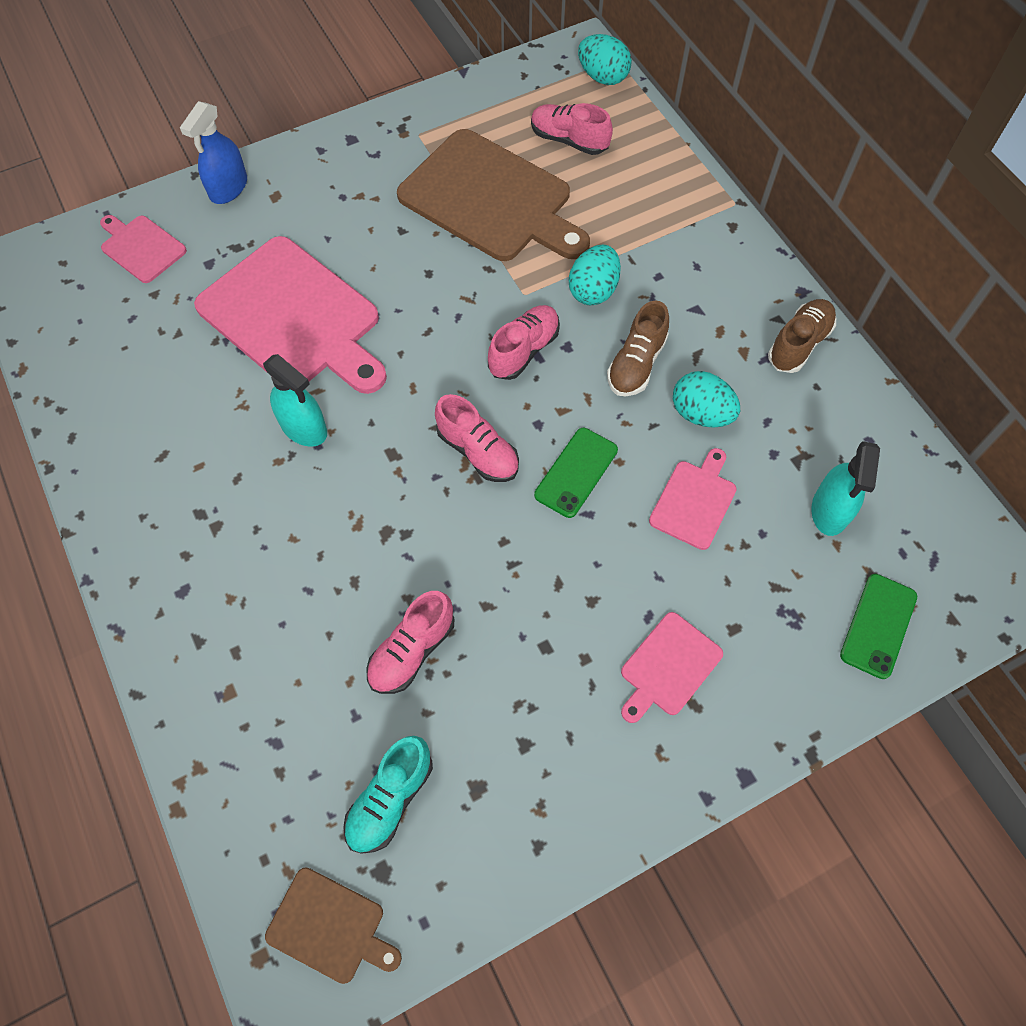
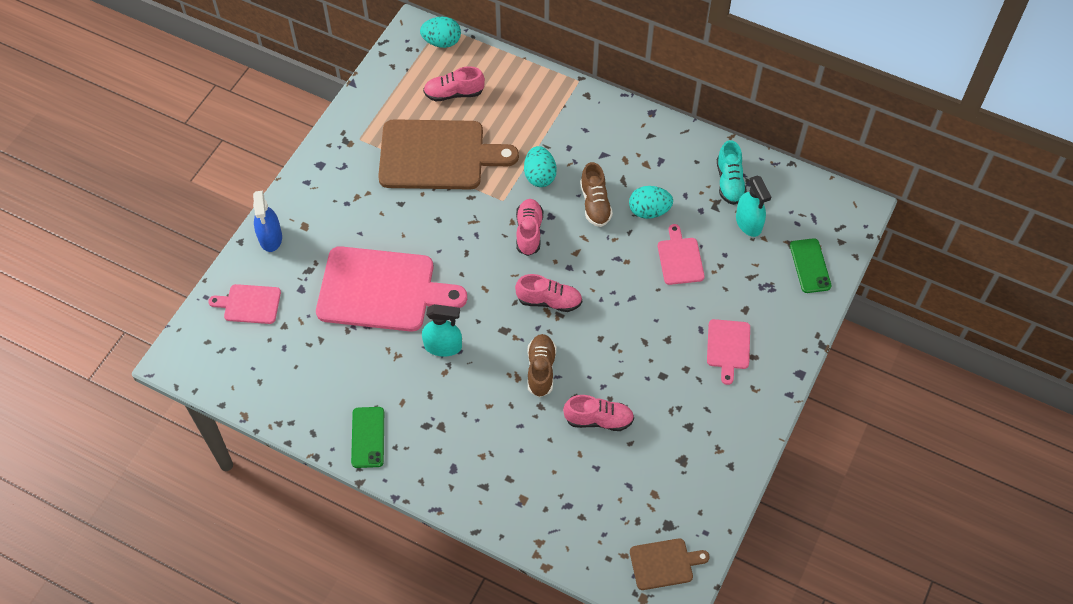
camera: 35 degrees left, 5 degrees down
(390, 799) = (645, 492): turquoise shoe -> turquoise shoe (729, 182)
(412, 651) = (598, 420): pink shoe -> pink shoe turned 90 degrees counterclockwise
(576, 472) = (609, 280): green phone -> green phone (368, 437)
(798, 344) = (671, 143): brown shoe -> brown shoe (541, 370)

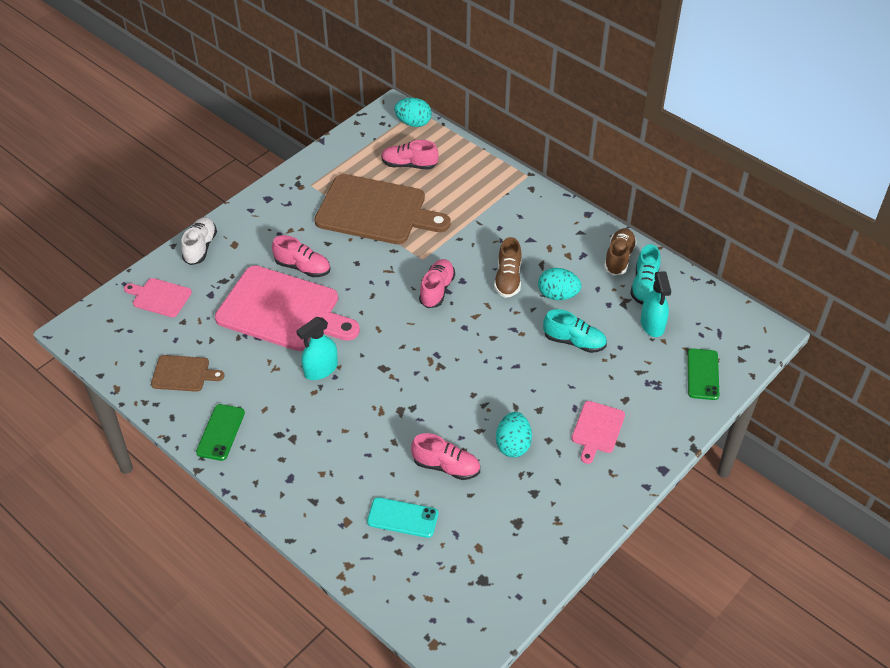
camera: 15 degrees right, 10 degrees down
(270, 237) = (200, 247): blue spray bottle -> white shoe
(443, 346) = (321, 369): turquoise spray bottle -> turquoise spray bottle turned 120 degrees clockwise
(539, 176) = (463, 246): turquoise egg -> turquoise egg (513, 445)
(541, 370) = (406, 410): brown shoe -> brown shoe (619, 258)
(549, 301) = (435, 352): pink shoe -> pink shoe (303, 267)
(574, 482) = (402, 518): none -> turquoise phone
(664, 563) = (466, 616): brown cutting board -> brown cutting board (183, 373)
(680, 259) = (574, 341): pink cutting board -> turquoise shoe

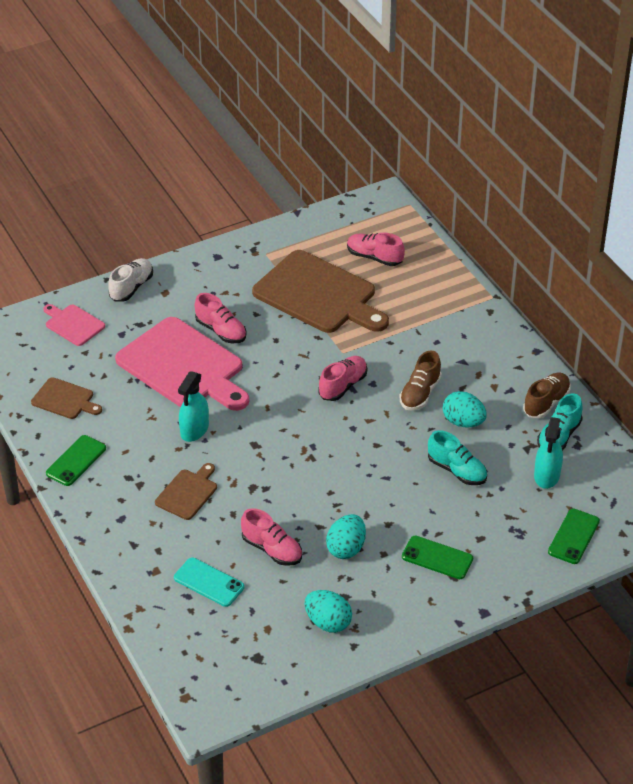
camera: 20 degrees right, 5 degrees down
(321, 369) = (194, 430): turquoise spray bottle -> turquoise spray bottle turned 45 degrees counterclockwise
(342, 433) = (187, 493): none -> brown cutting board
(413, 123) = (399, 216): turquoise egg -> turquoise egg (328, 622)
(597, 429) = (437, 558): pink cutting board -> green phone

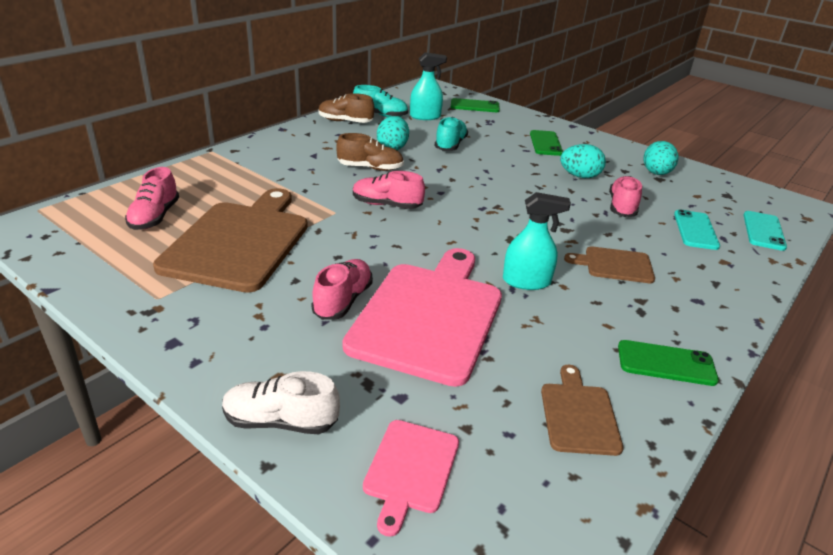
camera: 115 degrees left, 10 degrees down
(182, 637) = (763, 231): none -> turquoise phone

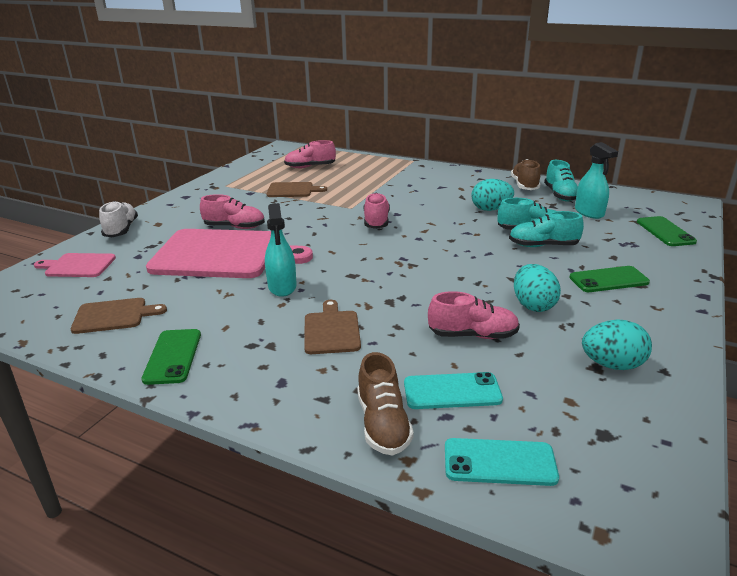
camera: 80 degrees right, 5 degrees down
(239, 242) = (292, 190): brown cutting board -> brown cutting board, size x0.48
(370, 168) = (438, 207): brown shoe -> brown shoe (383, 424)
(481, 148) = (543, 246): none -> turquoise shoe

